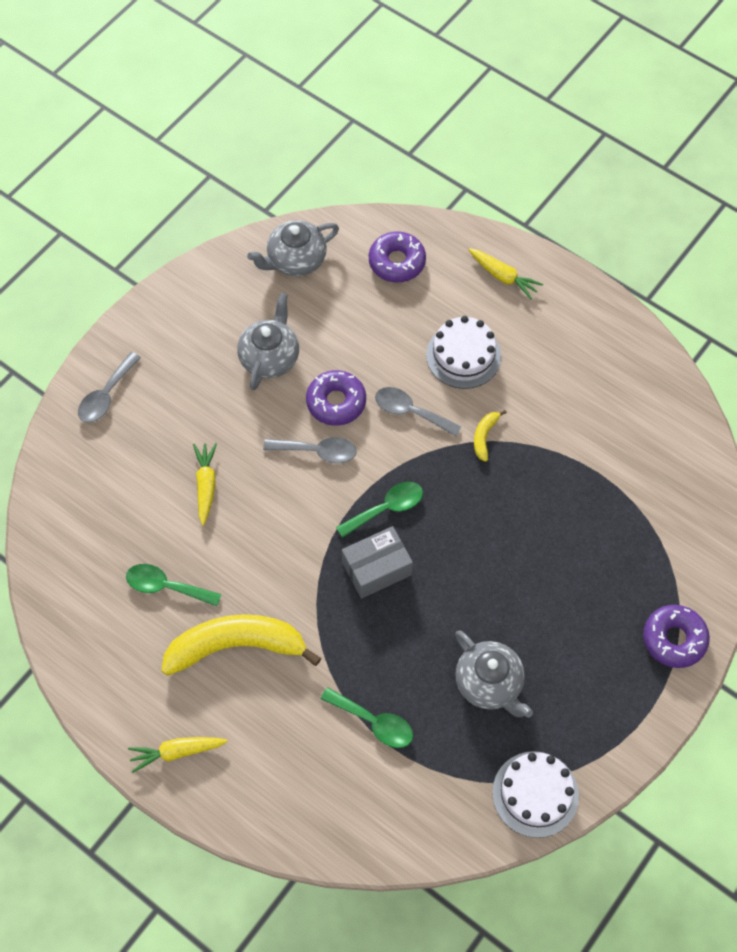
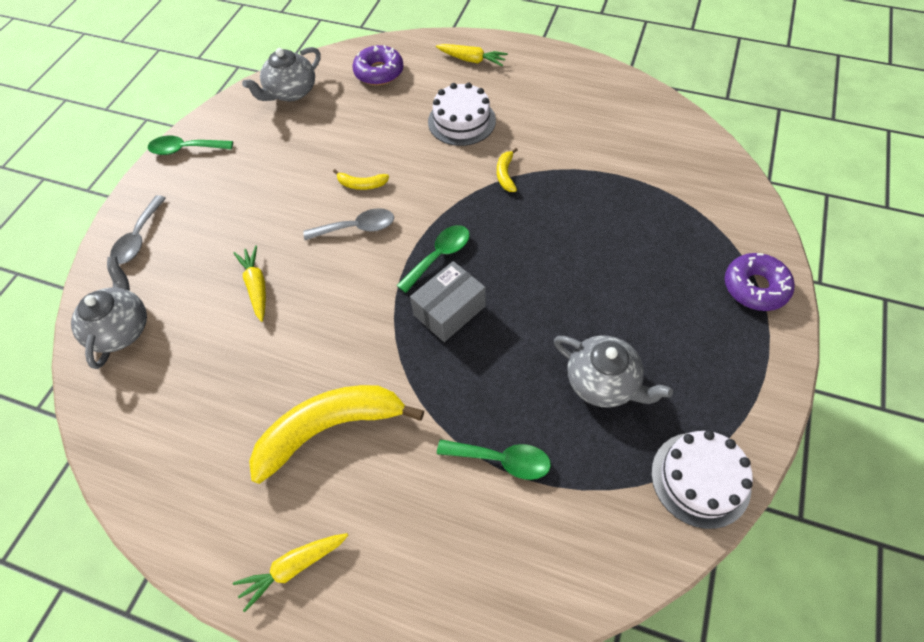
camera: 15 degrees left, 5 degrees down
(166, 586) = (238, 392): green spoon -> green spoon (185, 149)
(270, 357) = (289, 167): grey teapot -> grey teapot (121, 329)
(336, 402) = (361, 184): purple donut -> yellow banana
(410, 412) = (431, 174): grey spoon -> none

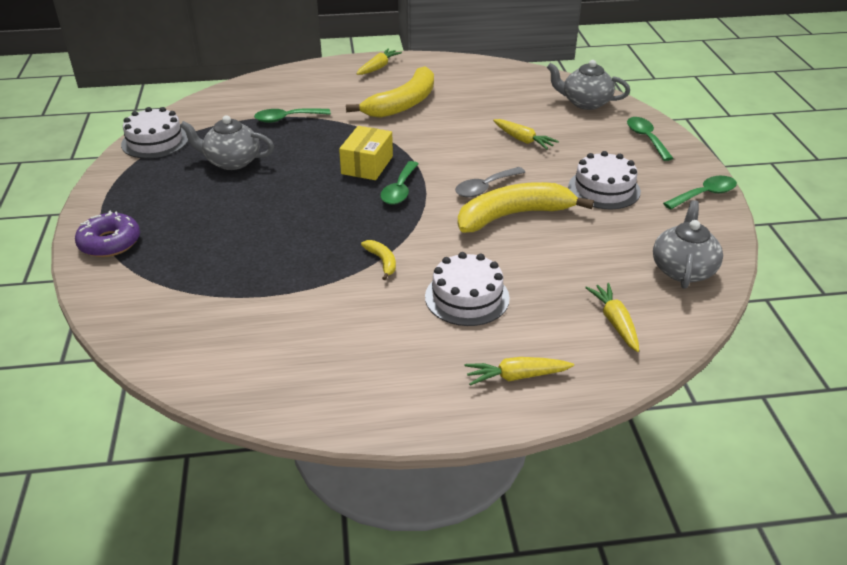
camera: 150 degrees right, 20 degrees down
(121, 329) = (585, 103): grey teapot -> grey teapot turned 135 degrees clockwise
(138, 238) = (646, 138): grey spoon -> green spoon
(256, 186) = (604, 189): none -> white cake
(361, 184) = (513, 215): yellow banana -> yellow banana, size x2.38
(379, 72) = (615, 322): purple donut -> yellow carrot
(449, 310) = (367, 165): grey box -> yellow box

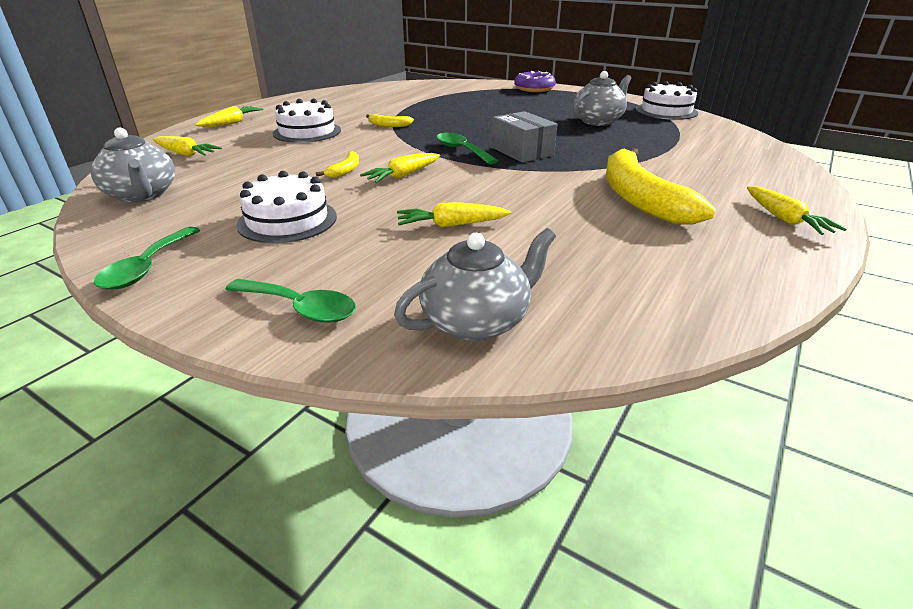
camera: 130 degrees right, 5 degrees down
(286, 119) = (662, 148): green spoon -> none
(367, 165) = (522, 151): yellow box -> grey box
(485, 188) = (403, 175): grey spoon -> yellow carrot
(513, 215) = (345, 171): yellow banana -> yellow banana, size x0.42

